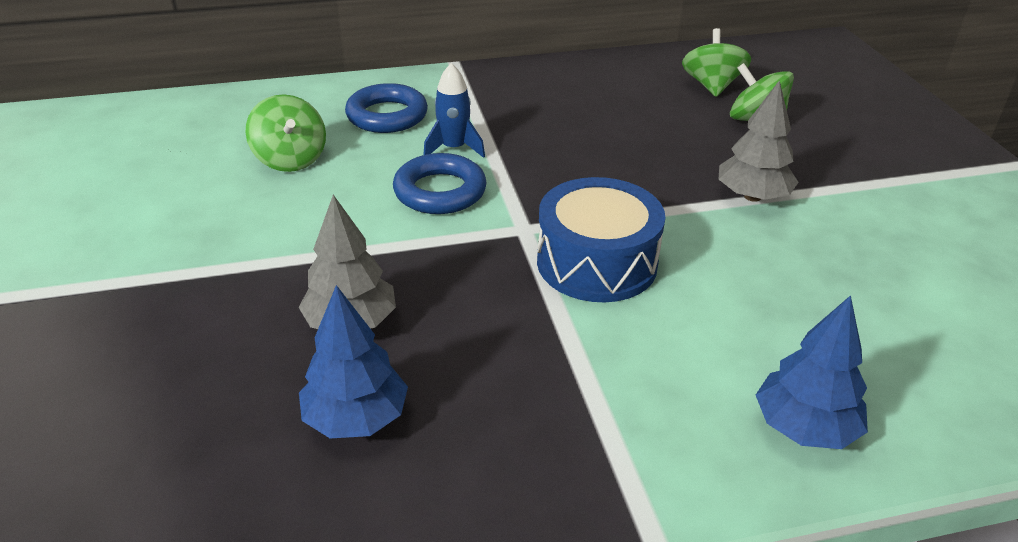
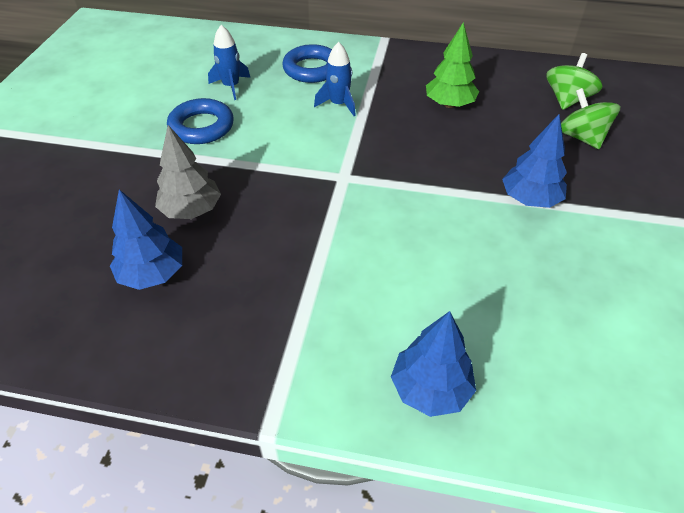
camera: 25 degrees right, 10 degrees up
(290, 159) = (231, 86): green spinning top -> blue rocket
(440, 191) = (307, 134): blue ring -> blue ring (201, 127)
(588, 119) = (449, 104): none -> green tree
(596, 262) = (374, 217): blue drum -> none
(752, 196) = (529, 199): grey tree -> blue tree

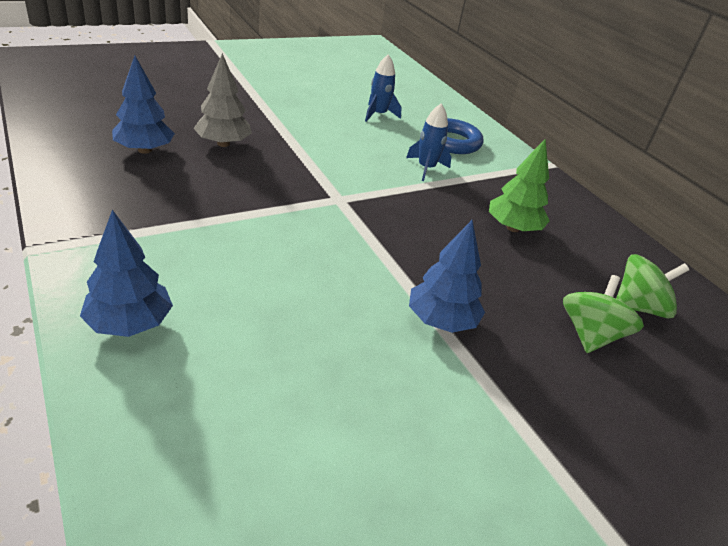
camera: 45 degrees right, 10 degrees down
(201, 127) = (316, 118): blue ring -> none

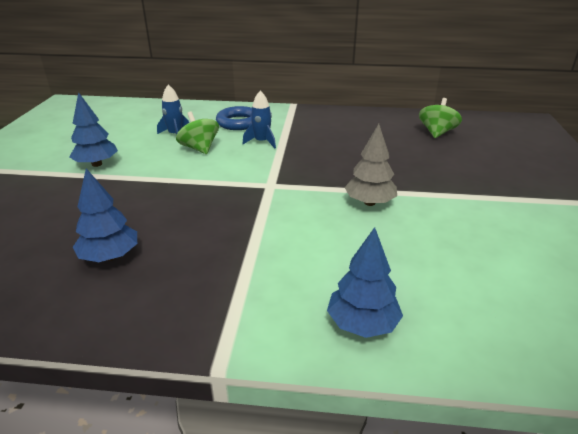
camera: 50 degrees left, 5 degrees down
(223, 144) = (144, 212): grey tree -> grey tree (369, 202)
(441, 321) = (421, 192): blue tree -> blue tree (97, 164)
(513, 228) = (348, 139): green tree -> none
(590, 335) = (452, 154): green spinning top -> green spinning top (199, 148)

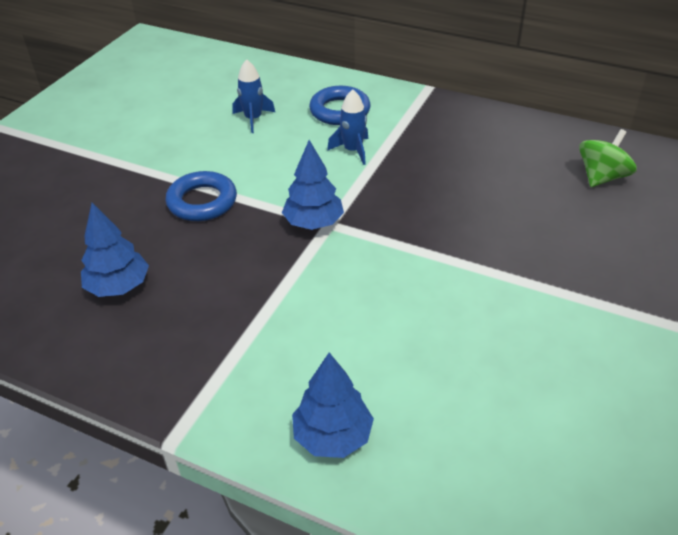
camera: 20 degrees right, 10 degrees up
(97, 164) = (148, 151): blue tree -> blue tree (313, 223)
(159, 188) = (202, 202): none -> blue ring
(199, 148) = (272, 148): green spinning top -> none
(369, 202) = (435, 277): grey tree -> none

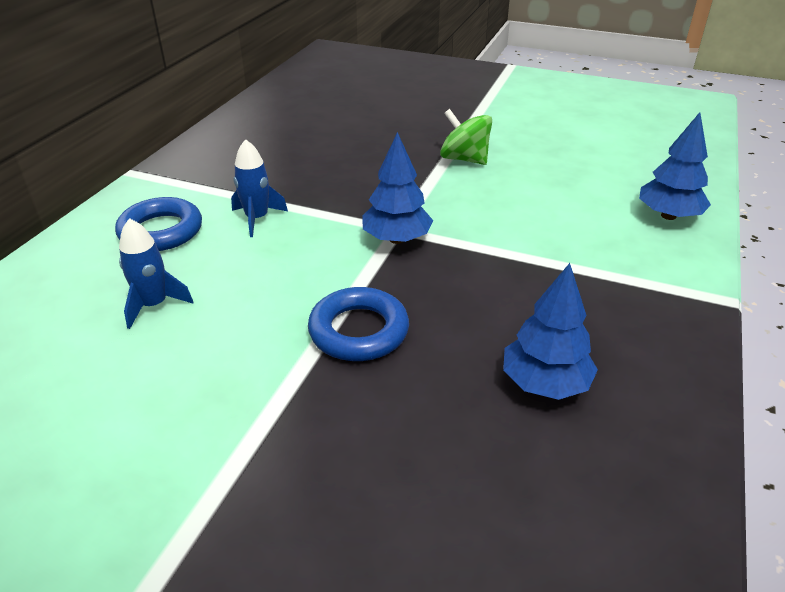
camera: 95 degrees left, 5 degrees down
(602, 177) = (322, 100): green spinning top -> green spinning top (464, 159)

